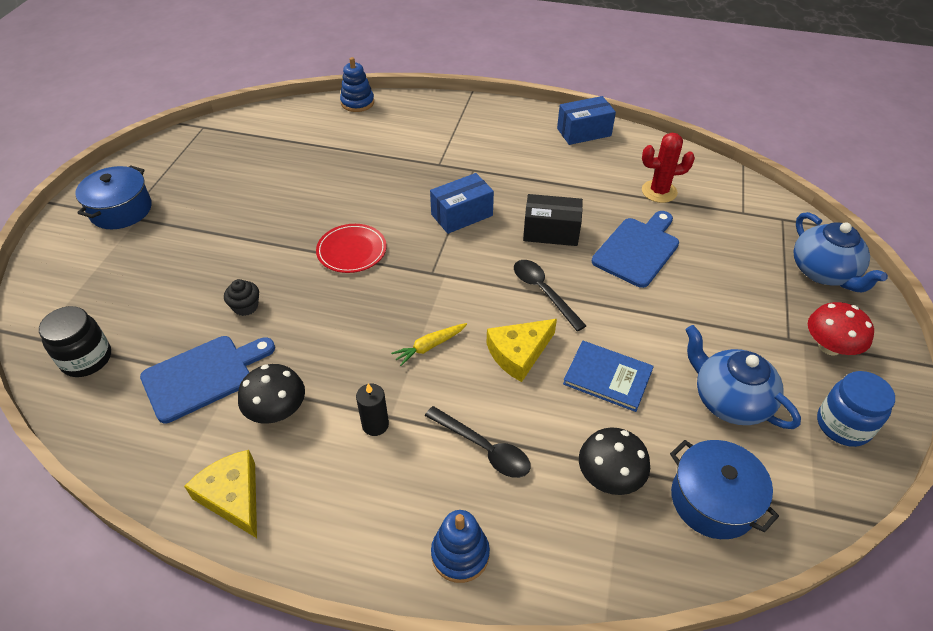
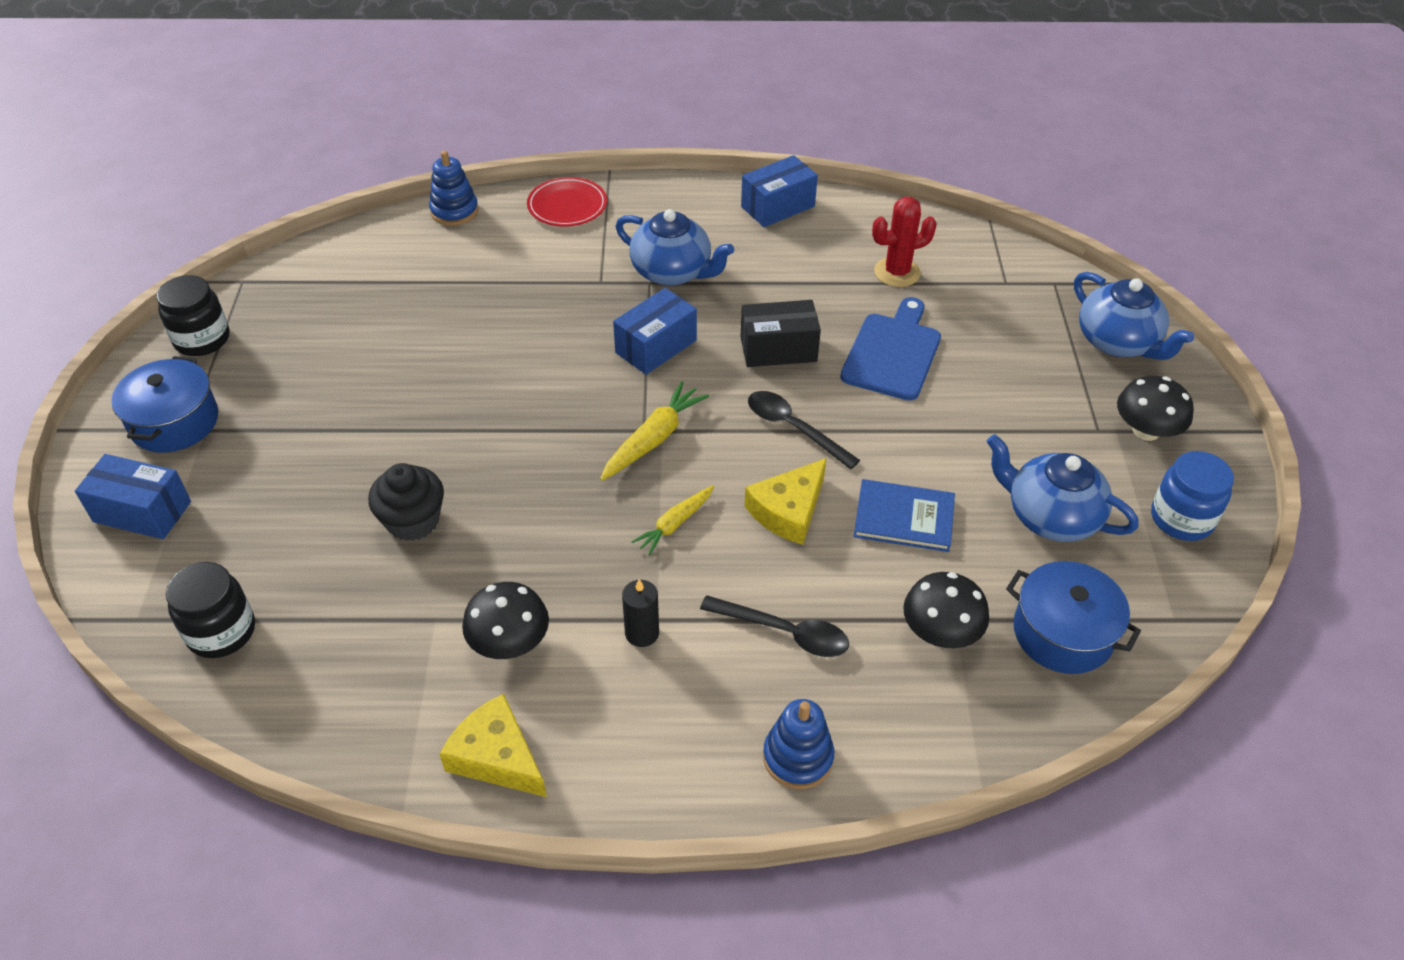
camera: 15 degrees left, 0 degrees up
(74, 266) = (142, 512): none -> blue box
(162, 160) = (202, 339): none -> black jar
(203, 376) = (393, 620): blue cutting board -> none
(245, 307) = (413, 521): black cupcake -> black cupcake, size x1.57
(352, 251) = (527, 420): red plate -> red plate (567, 205)
(436, 281) = (653, 439): none -> yellow carrot
(492, 165) = (672, 272): none -> blue teapot
(829, 346) = (1146, 430): red mushroom -> black mushroom

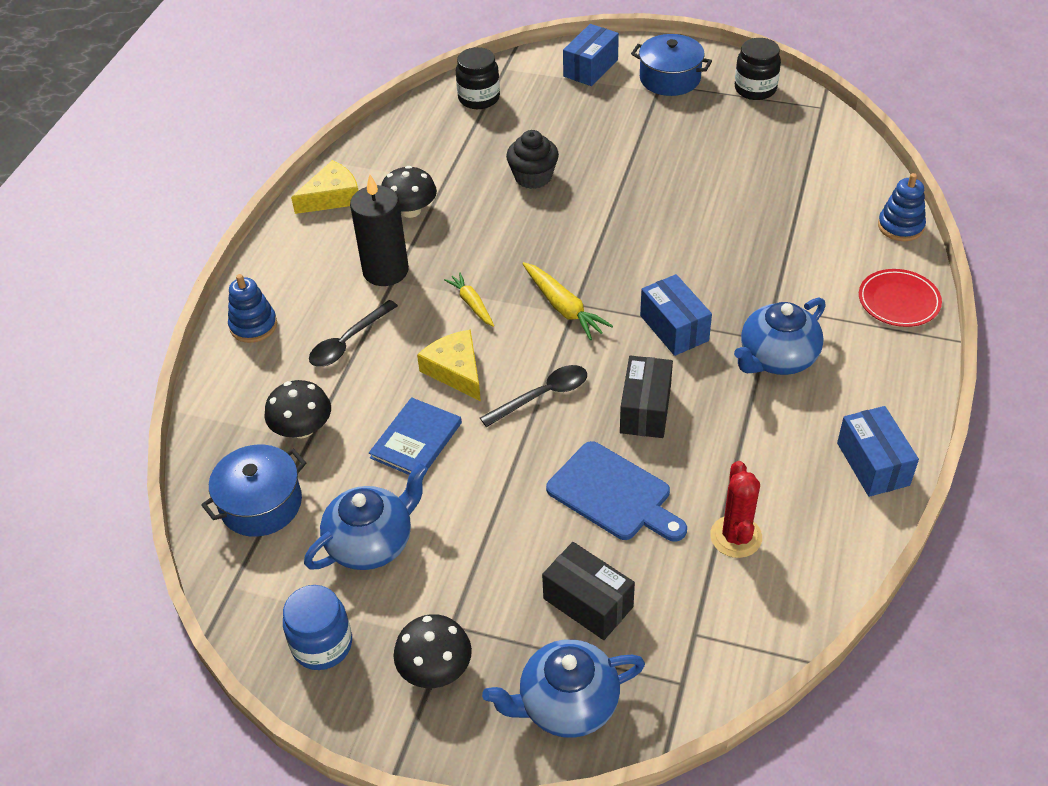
camera: 110 degrees right, 0 degrees up
(642, 633) = (385, 271): black candle -> black candle, size x1.91
(1017, 348) = (588, 603): none -> black box

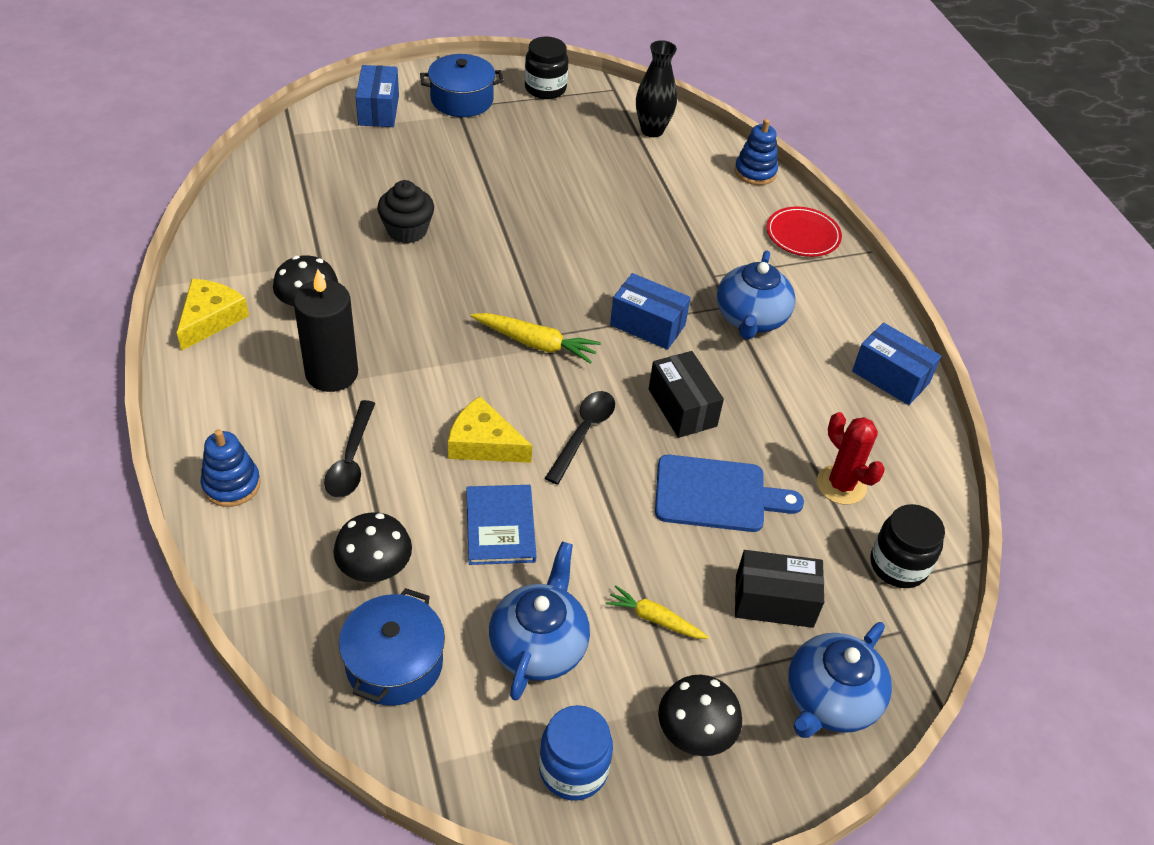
camera: 40 degrees left, 0 degrees up
(472, 304) = (446, 373): yellow carrot -> yellow carrot (655, 619)
(479, 98) = (289, 170): black jar -> black jar (898, 565)
(827, 156) = (652, 130): none -> black vase

